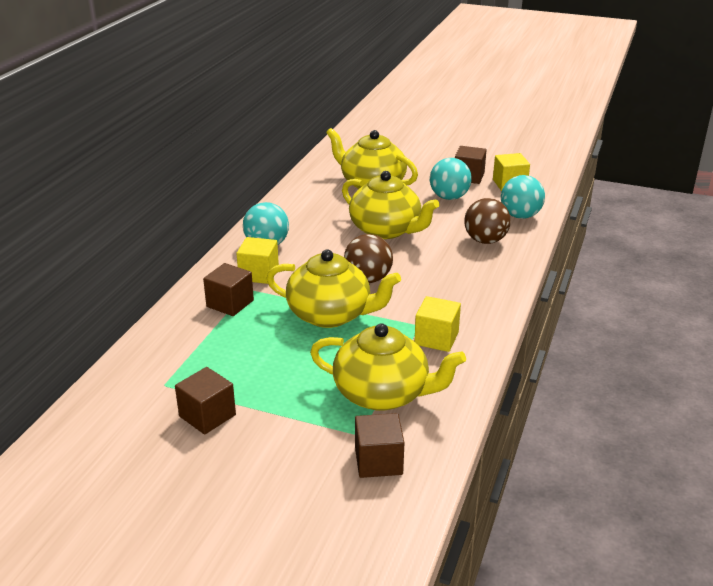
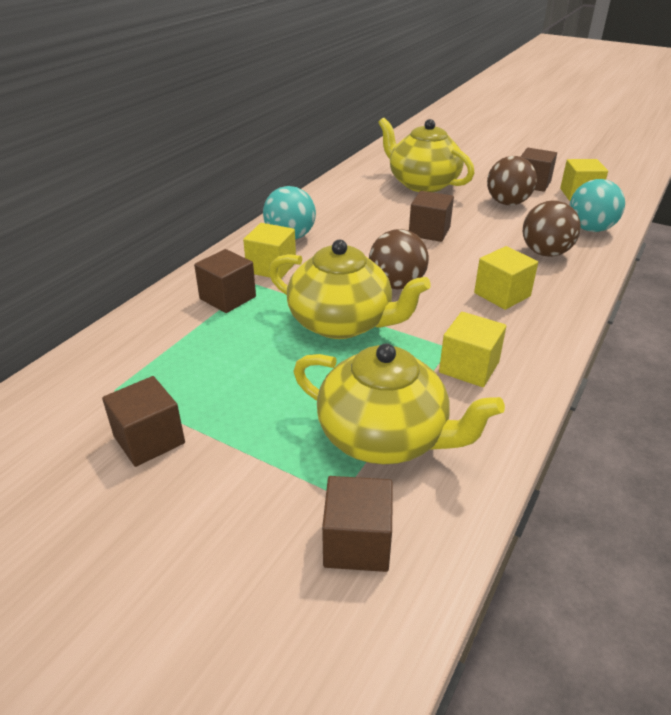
camera: 10 degrees right, 5 degrees up
(386, 230) = (429, 231): yellow teapot -> brown cube
(449, 197) = (507, 203): turquoise ball -> brown ball
(454, 279) = (502, 294): none -> yellow cube

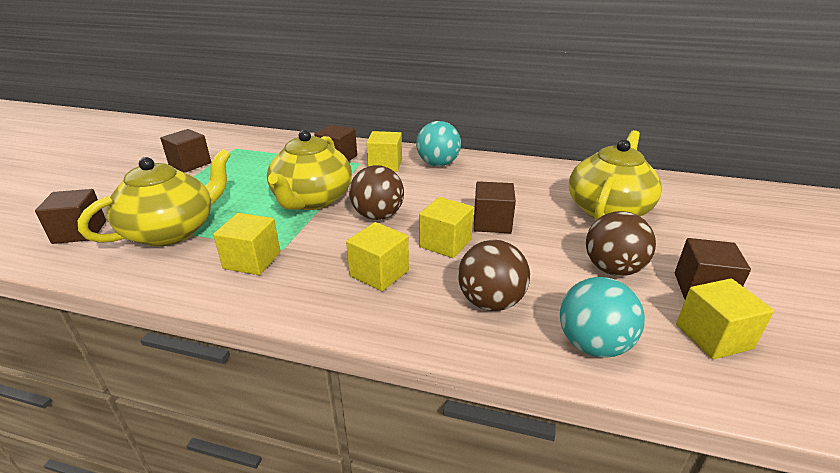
camera: 75 degrees right, 5 degrees down
(384, 437) = (172, 231): yellow teapot -> yellow teapot turned 150 degrees counterclockwise
(458, 257) = (445, 243): none -> yellow cube

